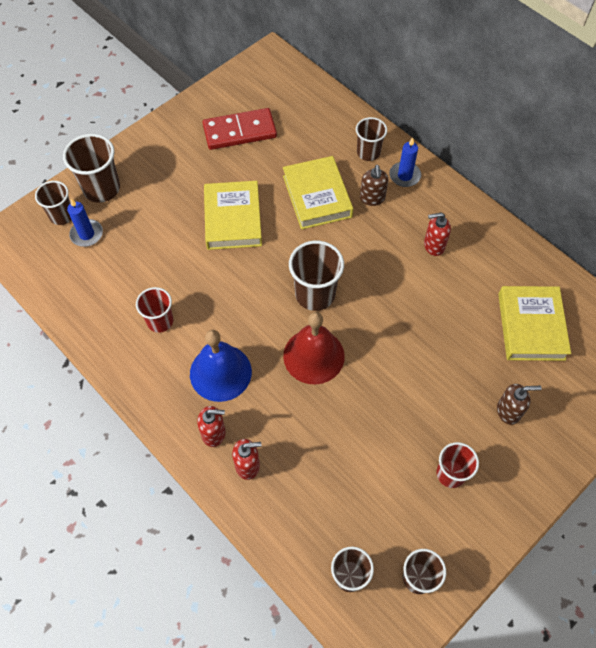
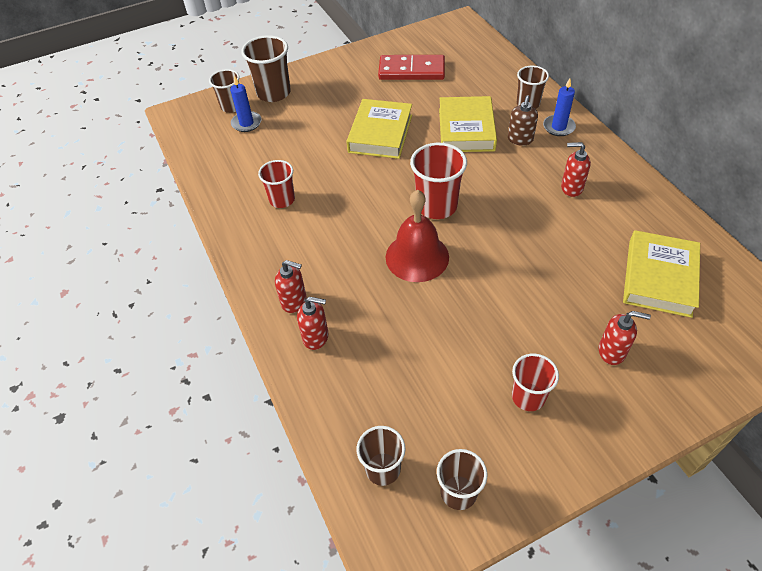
camera: 20 degrees right, 10 degrees down
(220, 372) = (321, 252): blue bell -> none
(315, 294) = (436, 206): brown cup -> red cup
(508, 411) = (612, 351): brown soap dispenser -> red soap dispenser

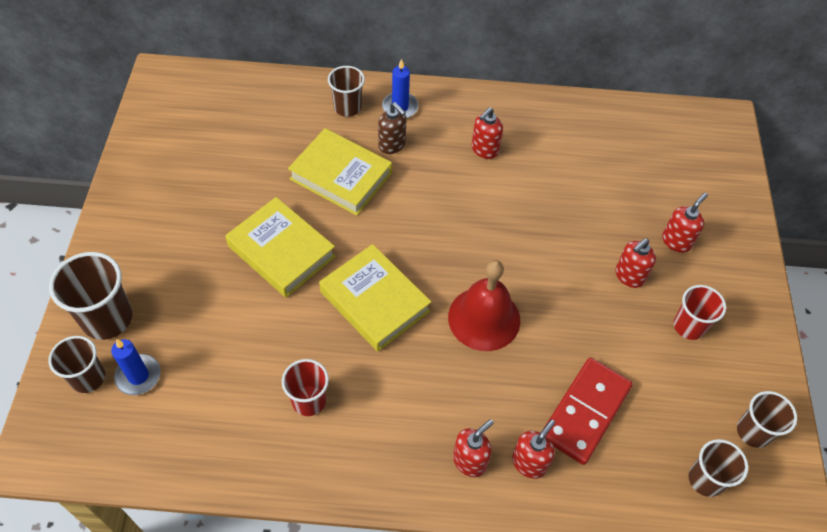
camera: 65 degrees left, 5 degrees up
(411, 71) = (203, 166): red domino -> red domino (585, 412)
(436, 206) = (429, 264): red cup -> none
(540, 331) = (629, 276): none -> red soap dispenser
(659, 278) = (623, 162): yellow book -> yellow book (375, 301)

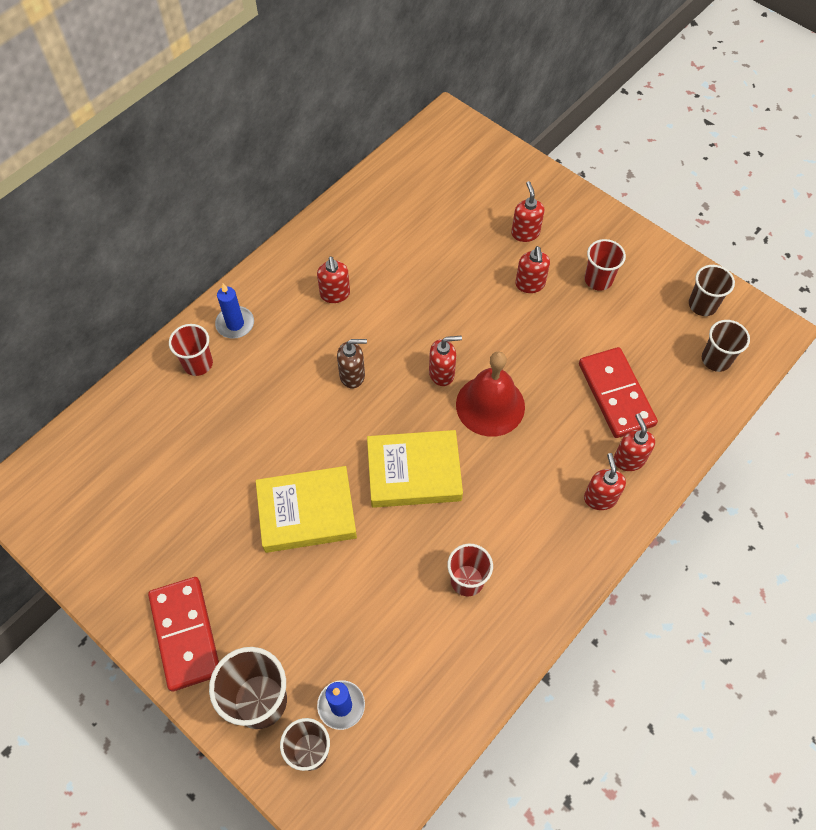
camera: 50 degrees left, 5 degrees up
(128, 239) = (185, 634): none -> red domino
(341, 176) = (268, 417): yellow book -> none
(347, 107) = (198, 363): brown cup -> red cup
(392, 145) = (270, 357): brown soap dispenser -> brown soap dispenser (352, 375)
(482, 265) = (442, 373): none -> red soap dispenser

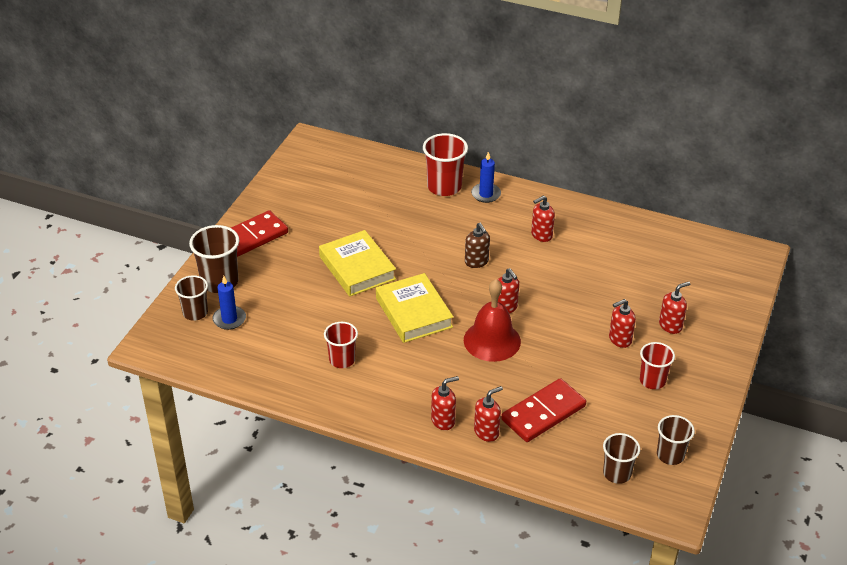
camera: 70 degrees right, 20 degrees down
(198, 363) = (444, 187): red cup -> red cup, size x1.53

